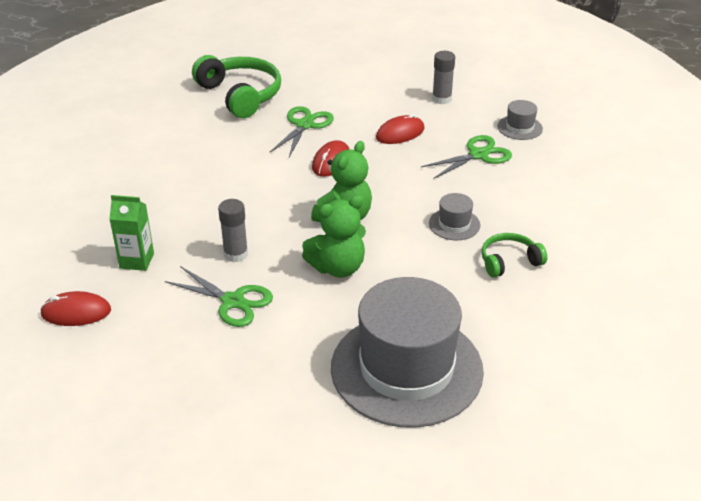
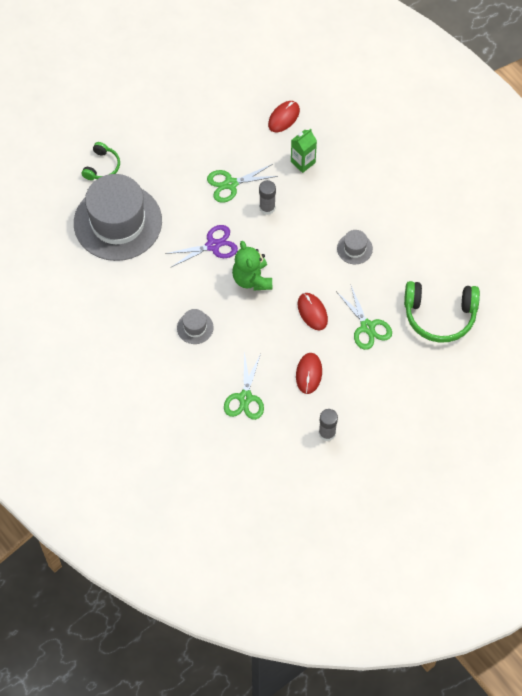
camera: 130 degrees right, 25 degrees up
(338, 268) = (213, 245): green teddy bear -> purple scissors
(509, 261) = (141, 327): green headphones -> green headphones (102, 166)
(520, 127) = (251, 450): grey hat -> grey hat (354, 248)

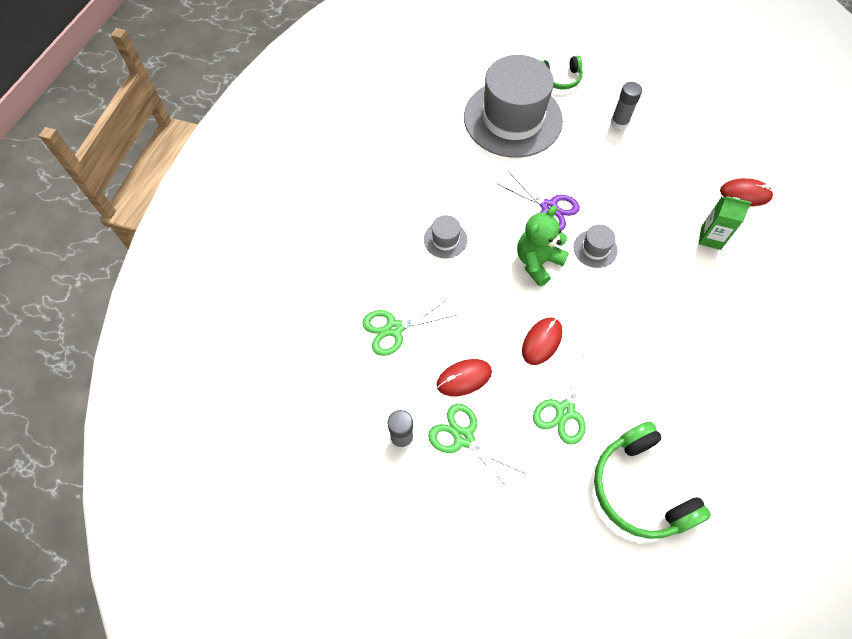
camera: 60 degrees right, 0 degrees up
(230, 184) = (629, 187): green scissors -> green scissors (463, 438)
(267, 208) = (630, 233): grey glue stick -> grey glue stick (619, 122)
(354, 248) = (651, 344): grey hat -> grey hat (595, 249)

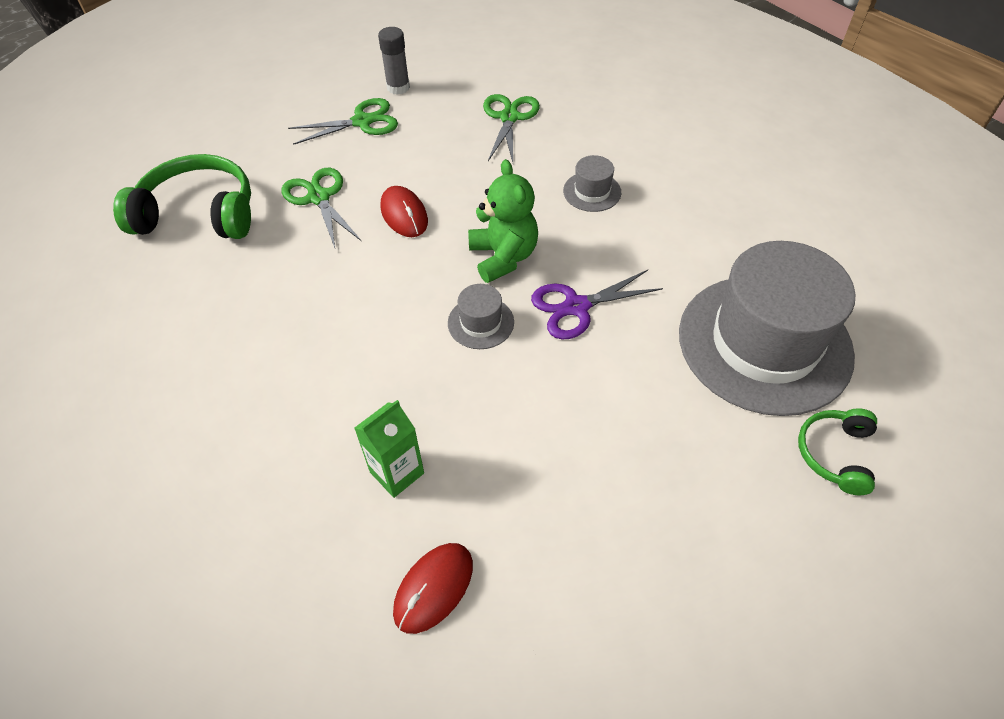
camera: 120 degrees right, 10 degrees down
(464, 378) = (417, 143): red mouse -> none
(619, 122) = (691, 487): grey glue stick -> none

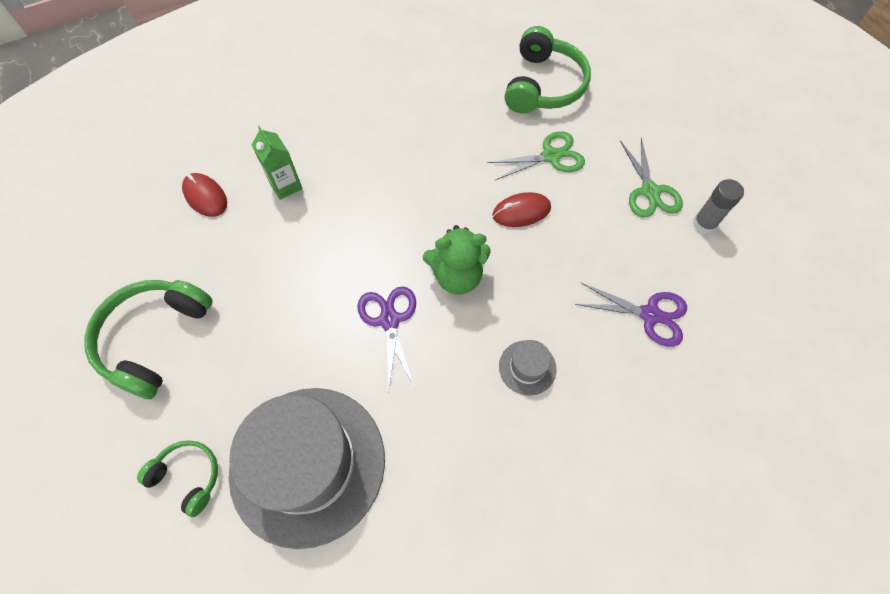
camera: 100 degrees right, 10 degrees up
(480, 322) = (392, 249): grey hat -> none
(509, 118) = (650, 315): green scissors -> purple scissors
(691, 565) = (155, 339): none -> green headphones

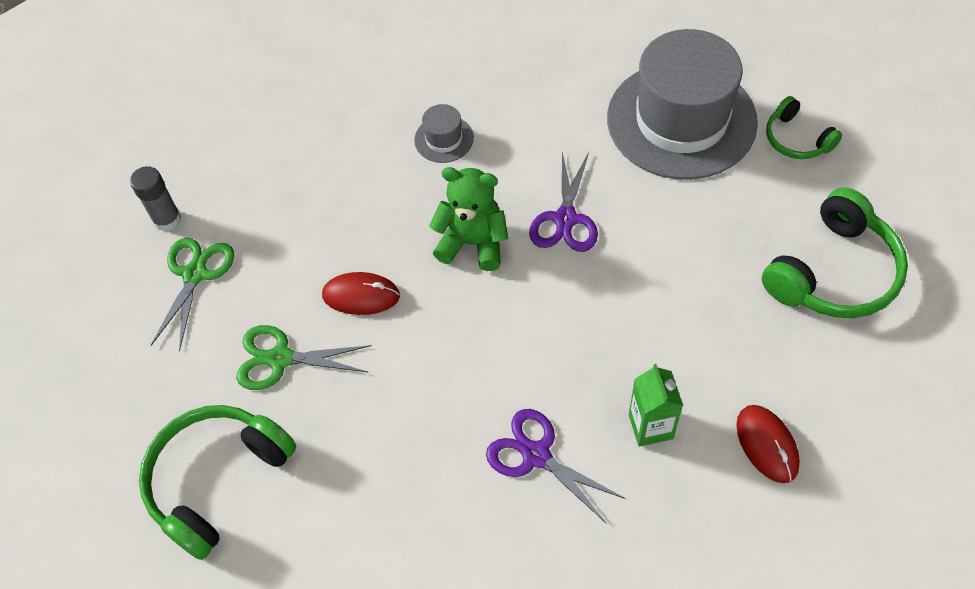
camera: 155 degrees left, 5 degrees down
(650, 315) = (295, 150): purple scissors -> purple scissors (536, 455)

